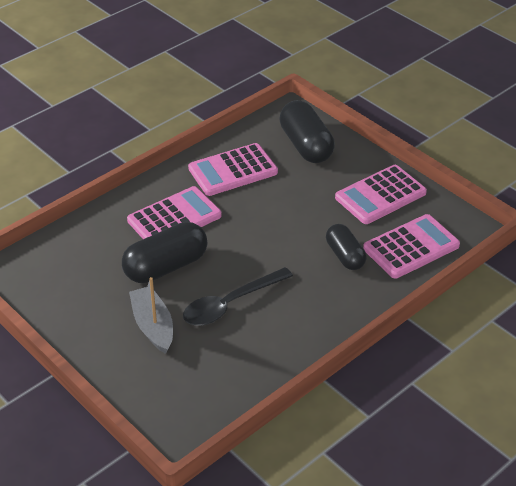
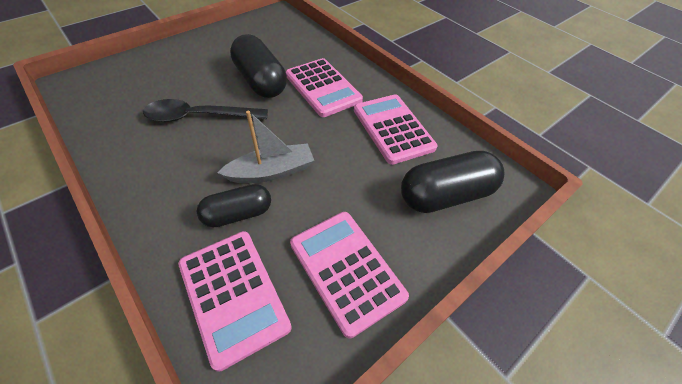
camera: 90 degrees right, 10 degrees up
(153, 326) = (193, 73): grey boat -> grey boat (271, 171)
(230, 304) = (199, 116): black spoon -> black spoon turned 60 degrees counterclockwise

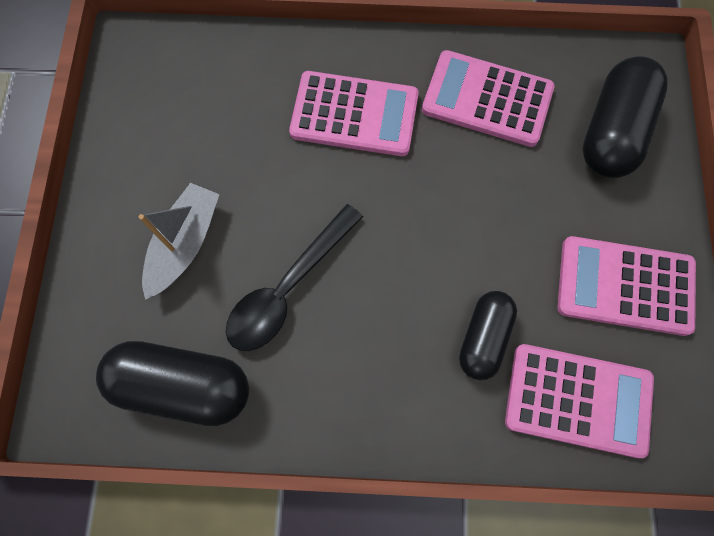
camera: 45 degrees left, 20 degrees up
(260, 81) = (277, 174): black capsule -> black capsule (183, 385)
(271, 171) = (450, 267): grey boat -> grey boat (185, 244)

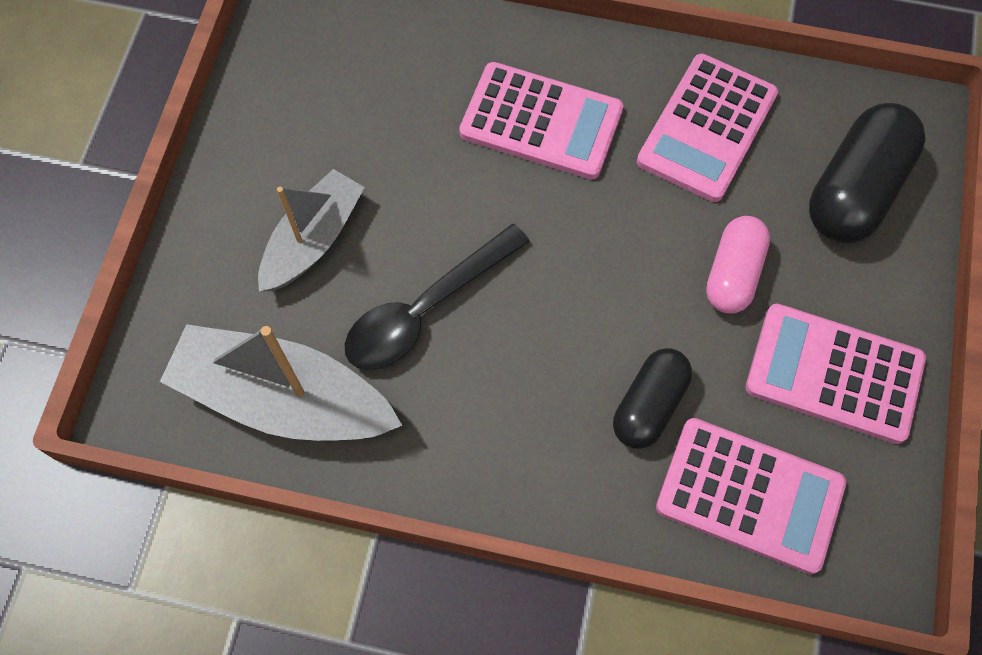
camera: 10 degrees right, 5 degrees down
(183, 385) = (284, 398): black capsule -> grey boat
(487, 99) = (706, 128): pink calculator -> pink calculator turned 90 degrees counterclockwise
(530, 216) = (732, 274): none -> pink capsule

